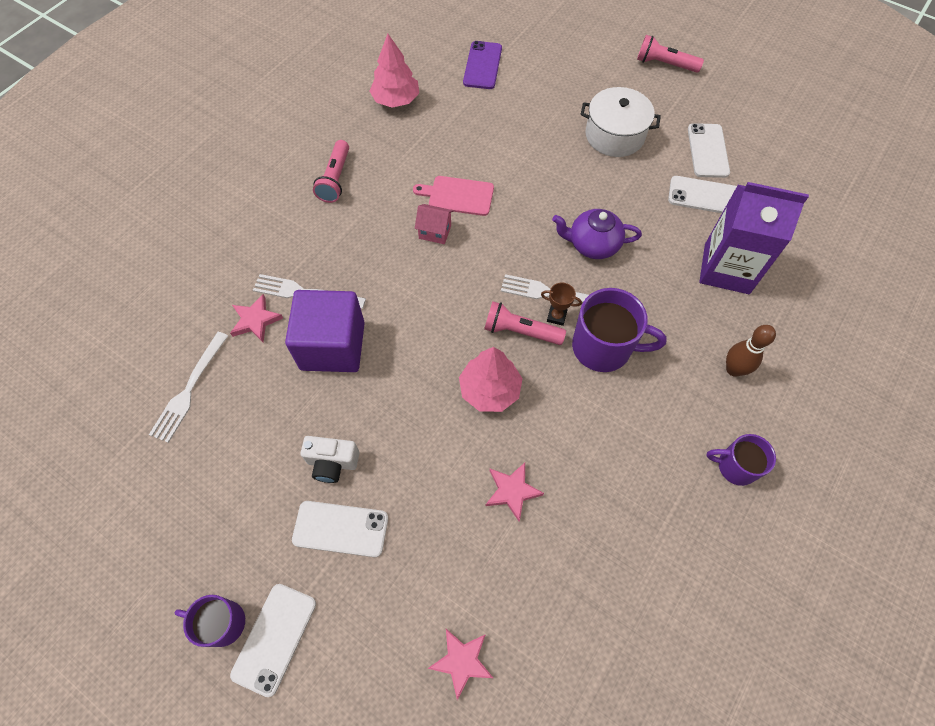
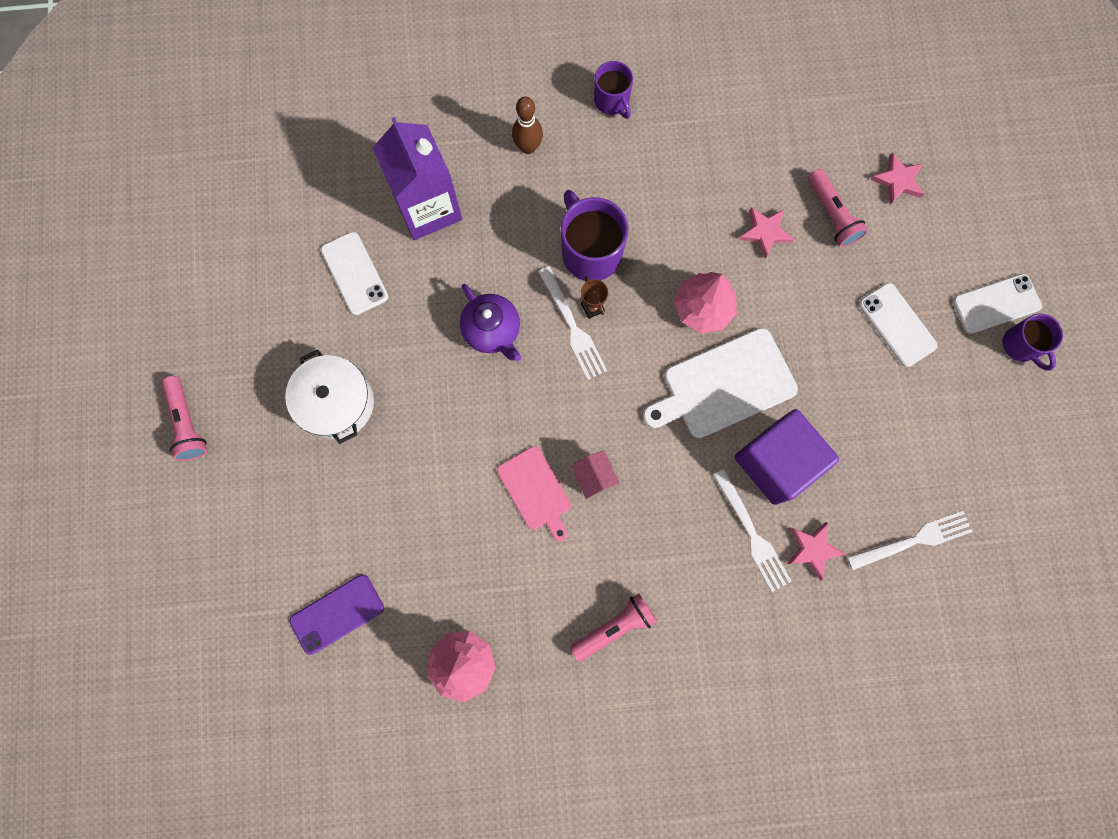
camera: 130 degrees left, 15 degrees up
(332, 463) = (861, 373): white camera -> none
(418, 357) = (724, 385): none -> white cutting board
(520, 331) = (631, 325): pink flashlight -> pink flashlight (832, 215)
(708, 151) = (290, 305): white phone -> none

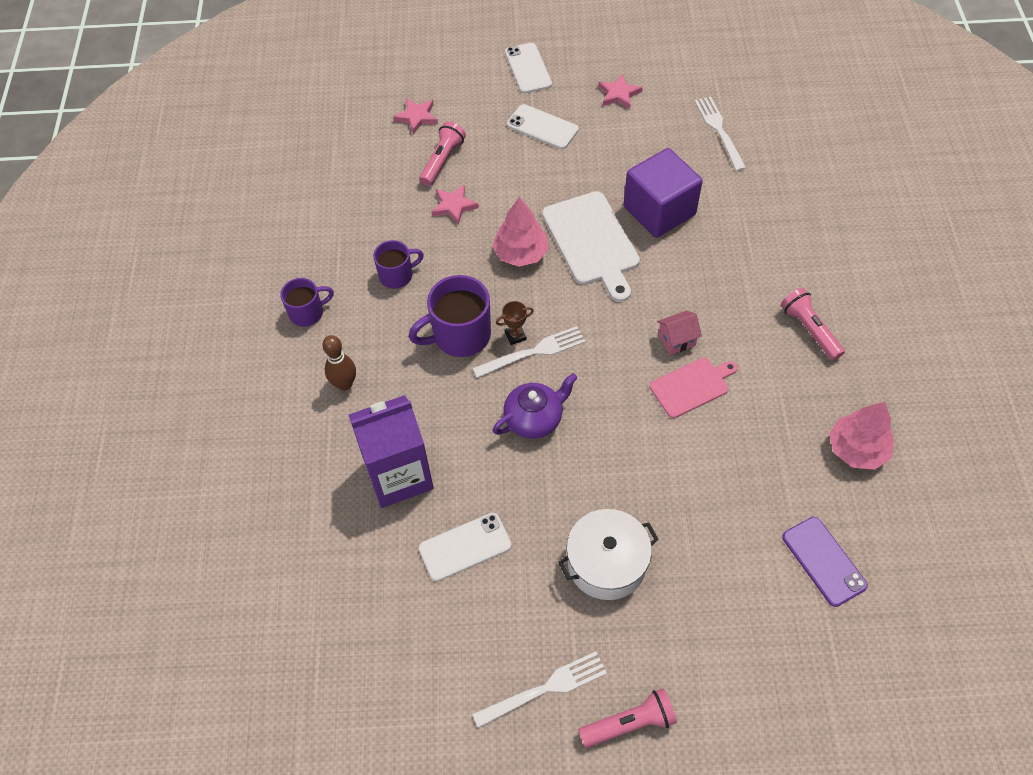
camera: 85 degrees left, 20 degrees down
(752, 534) = (721, 230): white fork -> white fork (545, 688)
(813, 549) = (731, 192): pink star -> pink star (619, 94)
(832, 215) = (442, 161): pink flashlight -> pink flashlight turned 45 degrees counterclockwise
(897, 325) = (542, 127): white phone -> white phone turned 60 degrees clockwise
(1020, 345) = (562, 58): purple mug -> purple mug (397, 275)

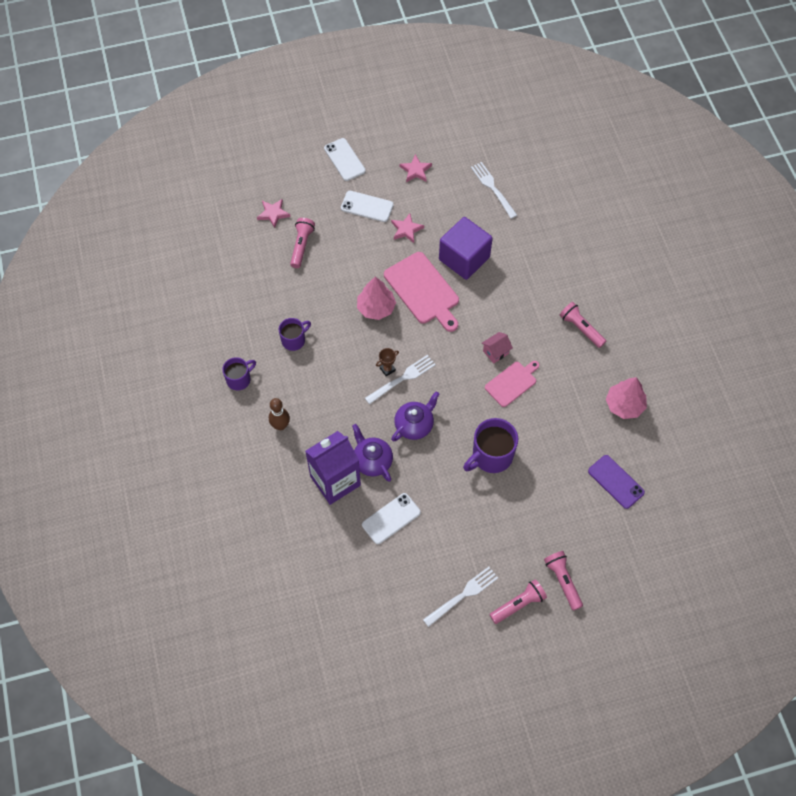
camera: 15 degrees left, 5 degrees up
(454, 206) = (319, 280): pink star -> pink star (406, 229)
(460, 335) = (349, 376): purple mug -> purple mug (491, 456)
(460, 457) = (372, 461): none -> purple teapot
(592, 242) = (423, 290): white cutting board -> pink cutting board
(606, 563) = (483, 510): white pot -> none
(709, 701) = (563, 581): none -> pink flashlight

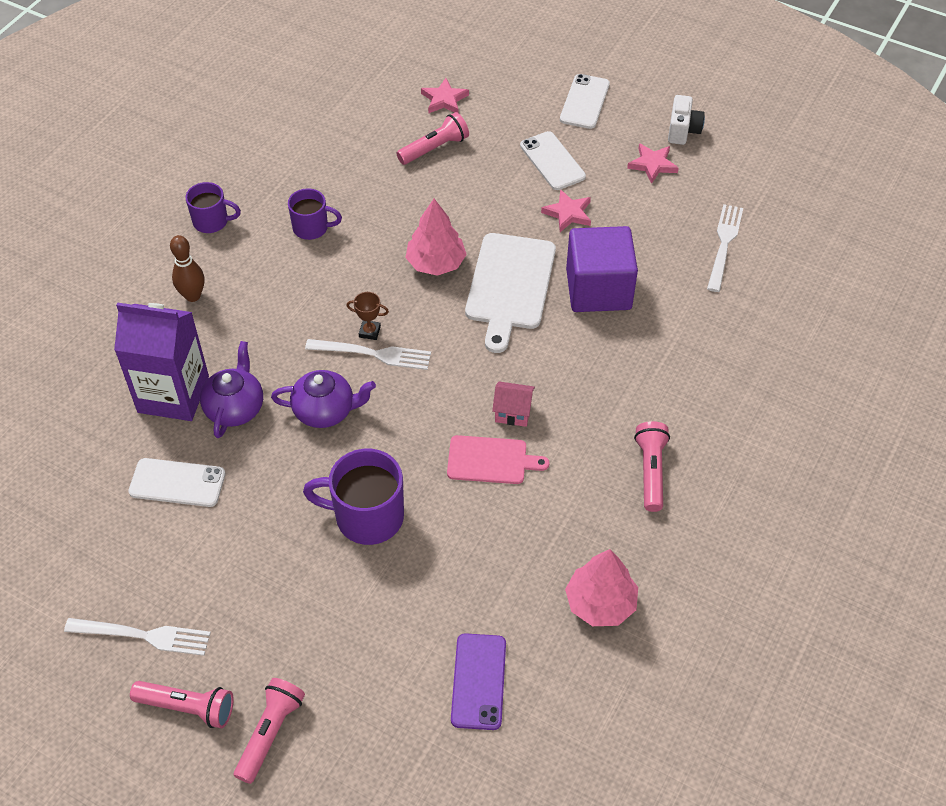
camera: 45 degrees right, 10 degrees down
(409, 139) = (683, 131): none -> white camera
(423, 290) = (510, 285): pink cutting board -> white cutting board

